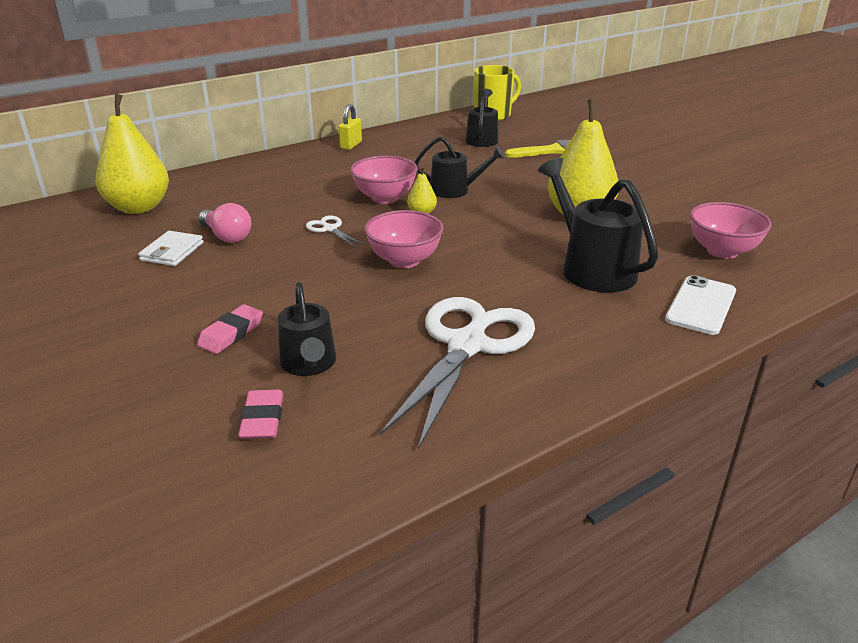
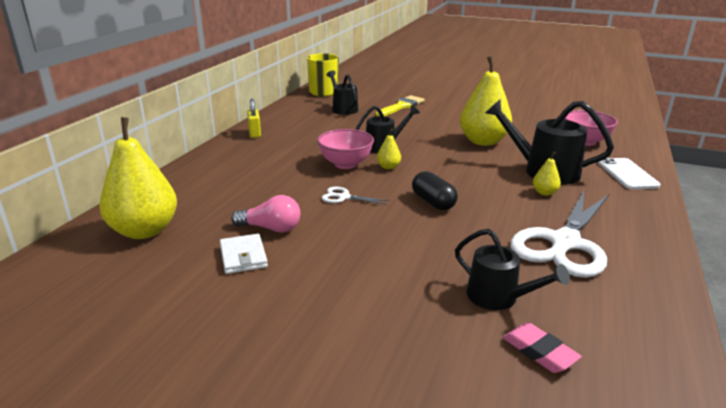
camera: 35 degrees left, 5 degrees down
(231, 333) = (406, 300): pink eraser -> none
(404, 260) = (433, 202): pink bowl -> black capsule
(467, 345) = (564, 243): white scissors -> white scissors turned 135 degrees counterclockwise
(545, 291) = (544, 193): none -> yellow pear

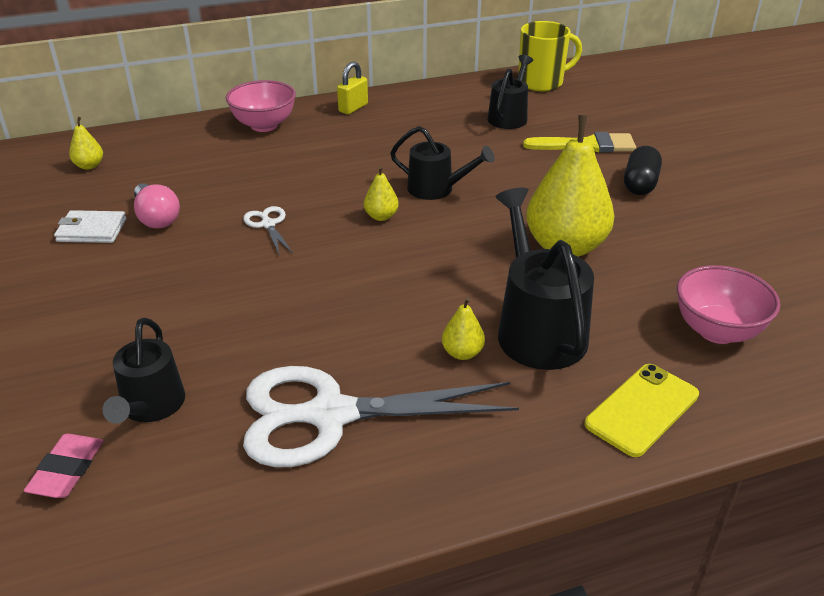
camera: 50 degrees right, 10 degrees up
(144, 231) = (89, 166): yellow pear -> yellow pear, size x0.43
(243, 256) = (92, 230): white wallet -> white wallet turned 60 degrees clockwise
(345, 164) = (351, 189): pink bowl -> pink bowl (264, 125)
(433, 202) = (325, 282): black capsule -> black capsule (640, 184)
(627, 174) = (642, 409): white phone -> yellow phone

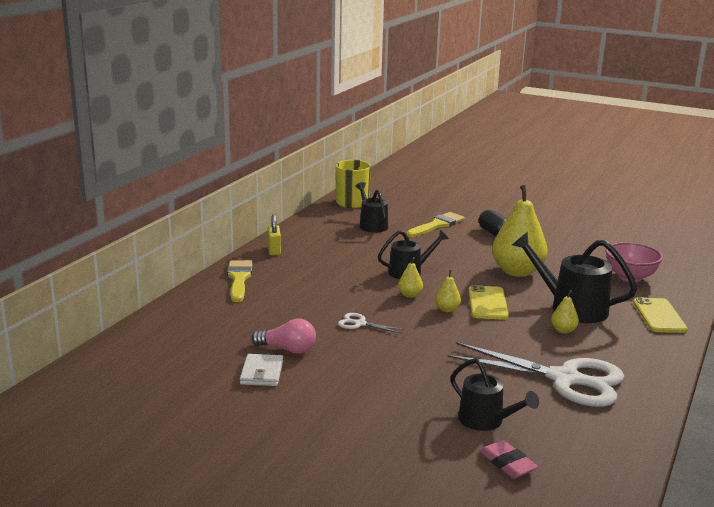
camera: 45 degrees left, 15 degrees down
(89, 166) = (171, 345): yellow pear -> yellow pear (447, 309)
(92, 230) = (262, 373): white wallet -> white wallet turned 45 degrees counterclockwise
(264, 125) = (239, 279): pink bowl -> yellow brush
(331, 415) = (564, 379): white scissors -> white scissors turned 105 degrees counterclockwise
(445, 269) = (487, 303): none -> yellow phone

